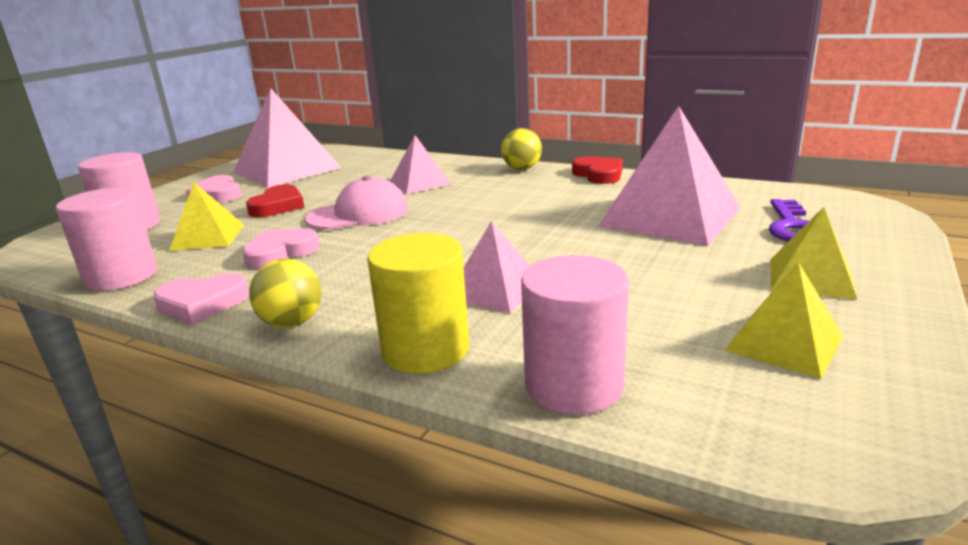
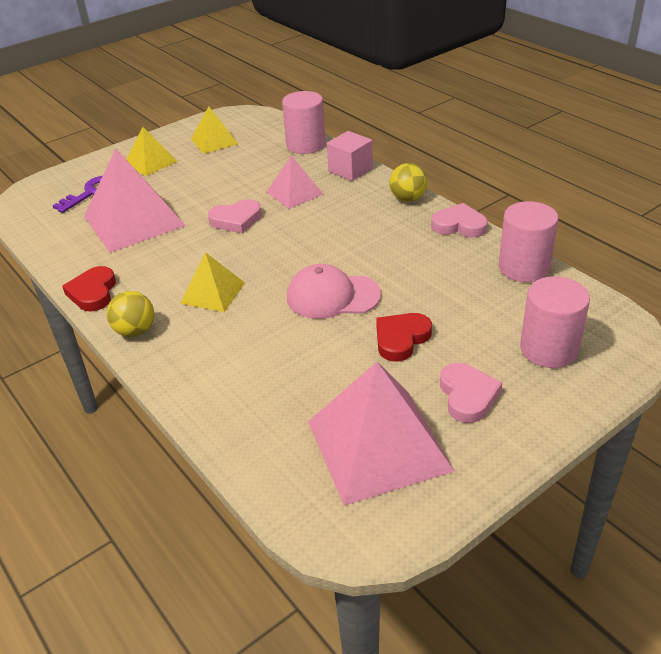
camera: 155 degrees left, 15 degrees up
(208, 237) = (466, 302): yellow pyramid -> yellow pyramid (212, 292)
(280, 253) = (407, 261): pink heart -> pink heart (236, 220)
(419, 183) = (248, 338): pink pyramid -> none
(425, 349) = (350, 170): yellow cylinder -> pink cube

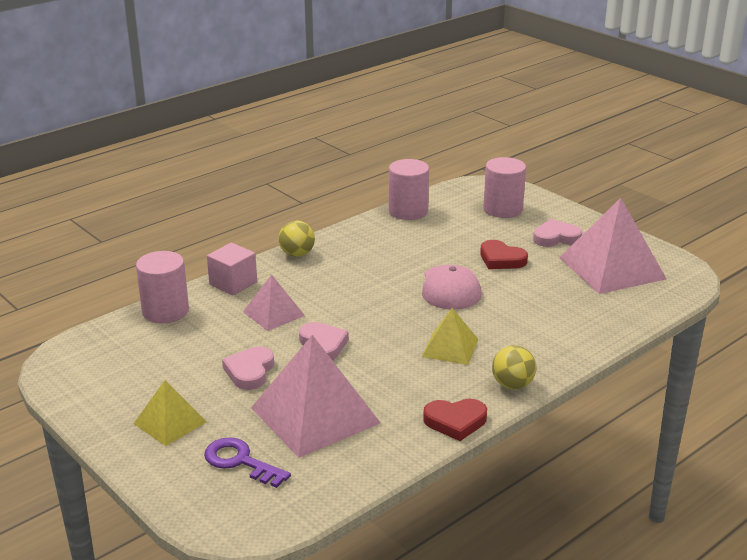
camera: 95 degrees left, 10 degrees down
(214, 141) = (129, 377): yellow pyramid -> none
(459, 225) = (346, 233): pink heart -> pink heart (250, 371)

